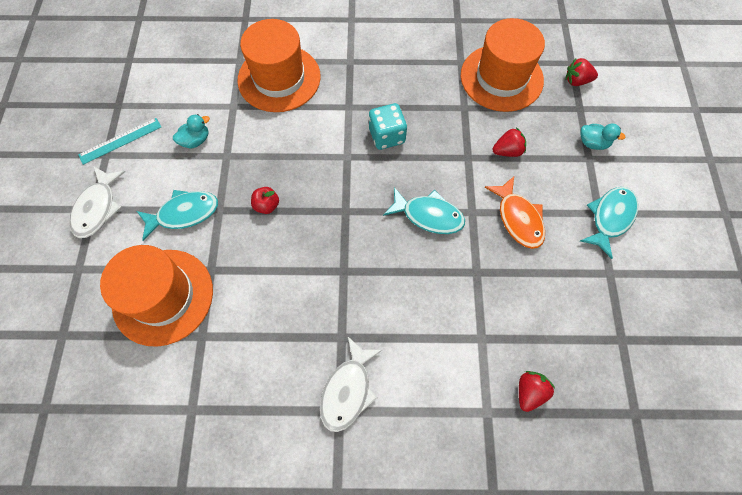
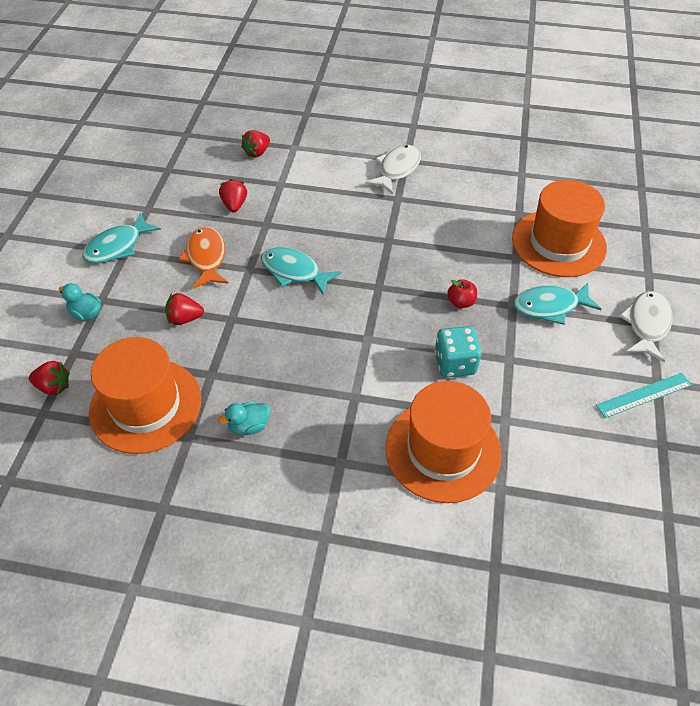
camera: 170 degrees left, 15 degrees down
(196, 140) = (548, 382): turquoise duck -> turquoise duck (249, 426)
(387, 136) = (316, 354): turquoise dice -> turquoise dice (455, 363)
(520, 294) = (234, 205): none -> red strawberry

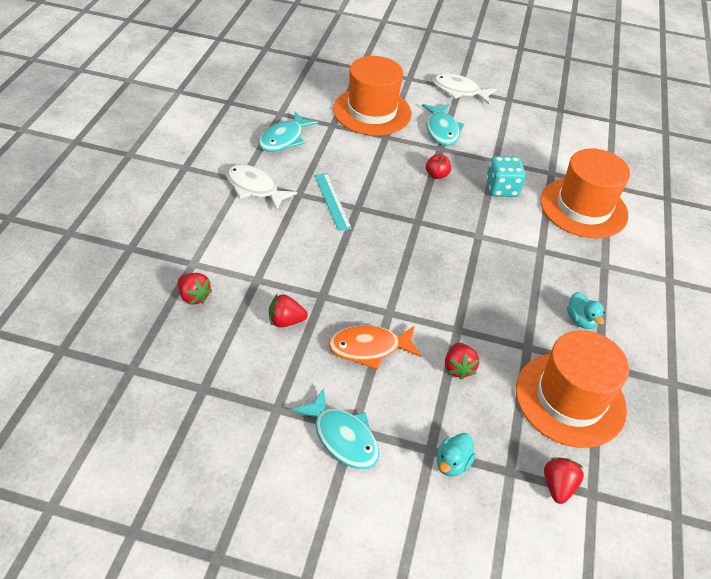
camera: 90 degrees left, 5 degrees down
(294, 271) = (395, 277): turquoise fish -> turquoise fish (284, 139)
(643, 395) = (522, 107): turquoise ruler -> turquoise ruler (332, 201)

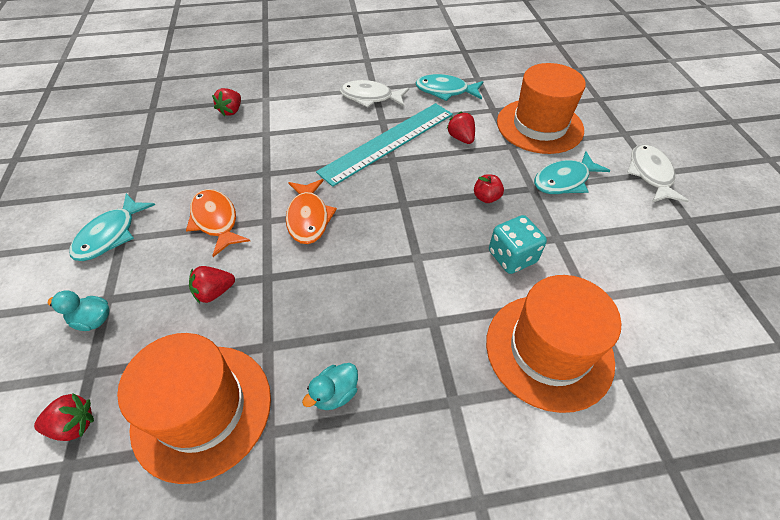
camera: 70 degrees right, 5 degrees up
(254, 188) = (370, 97): white fish -> white fish turned 90 degrees counterclockwise
(286, 321) = (227, 163): red strawberry -> red strawberry (461, 138)
(332, 201) = (388, 142): turquoise ruler -> turquoise ruler, size x1.92
(401, 283) = (308, 218): none -> orange fish

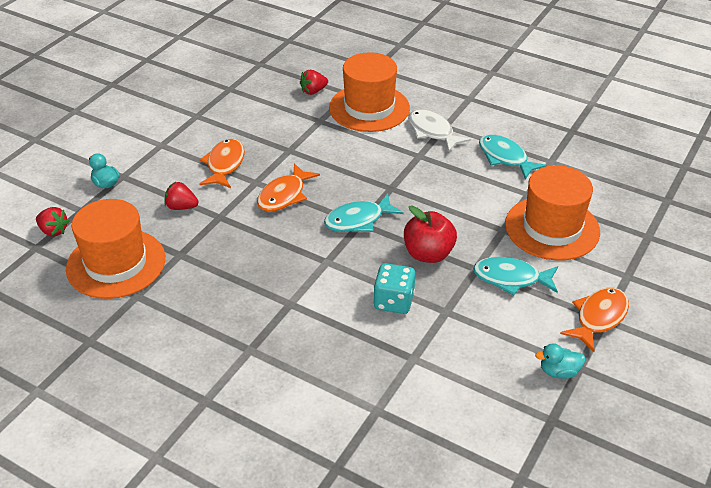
camera: 40 degrees right, 10 degrees down
(110, 235) = (157, 139): turquoise fish -> turquoise fish (358, 220)
(335, 393) = (189, 301): turquoise duck -> turquoise duck (558, 371)
(388, 142) = (403, 174): turquoise ruler -> none
(461, 138) = (467, 201): red strawberry -> none
(486, 197) = (428, 254): red apple -> red apple, size x1.84
(549, 350) = (343, 366): orange hat -> orange hat (369, 108)
(650, 174) = (598, 318): white fish -> orange fish

